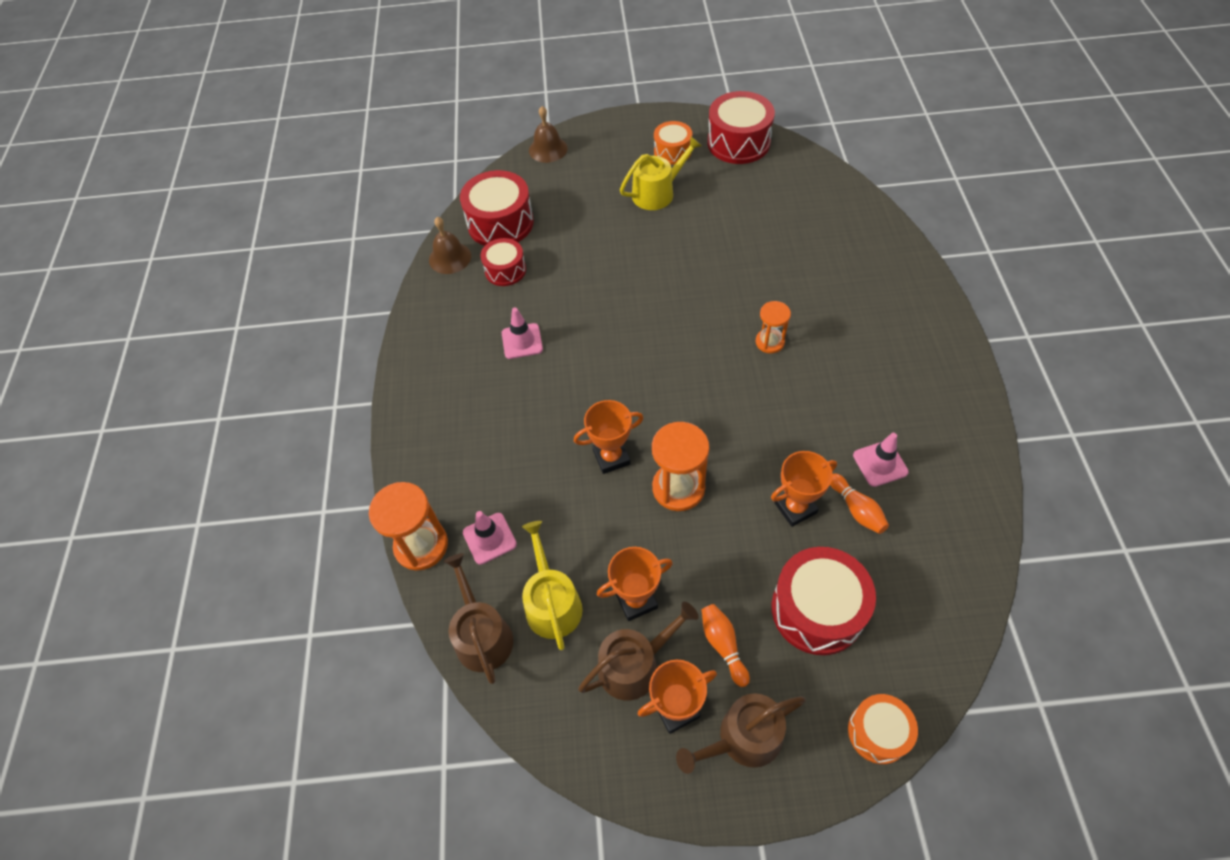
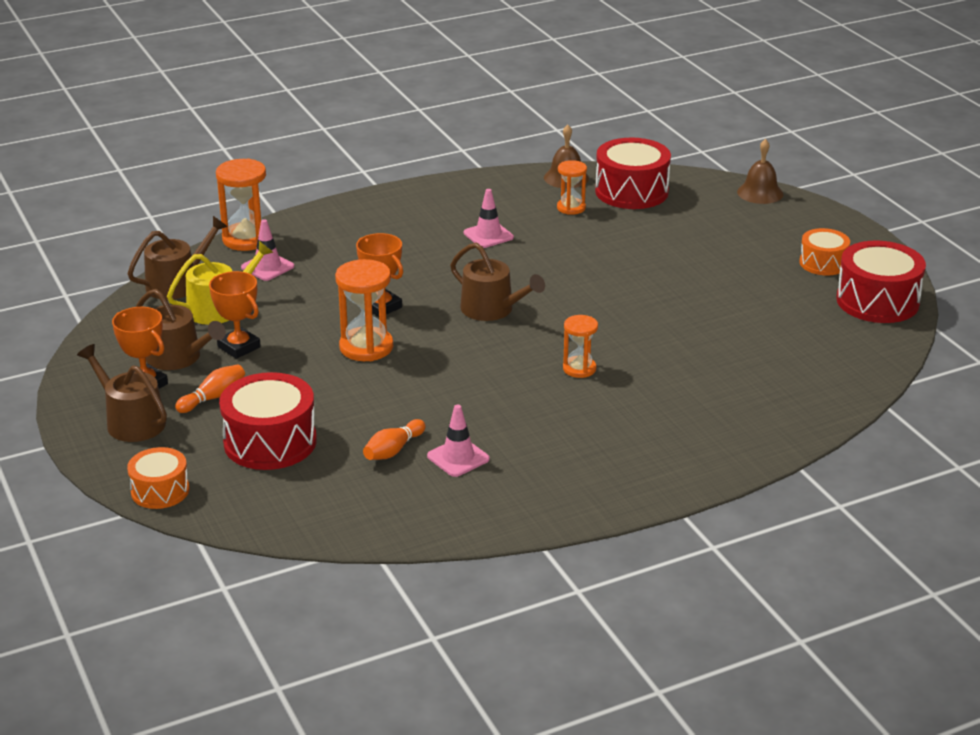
camera: 65 degrees right, 25 degrees down
(505, 270) = (571, 208): red drum -> orange hourglass
(652, 374) = (492, 309): none -> brown watering can
(657, 192) = (748, 266): yellow watering can -> none
(795, 508) = (377, 414): orange trophy -> none

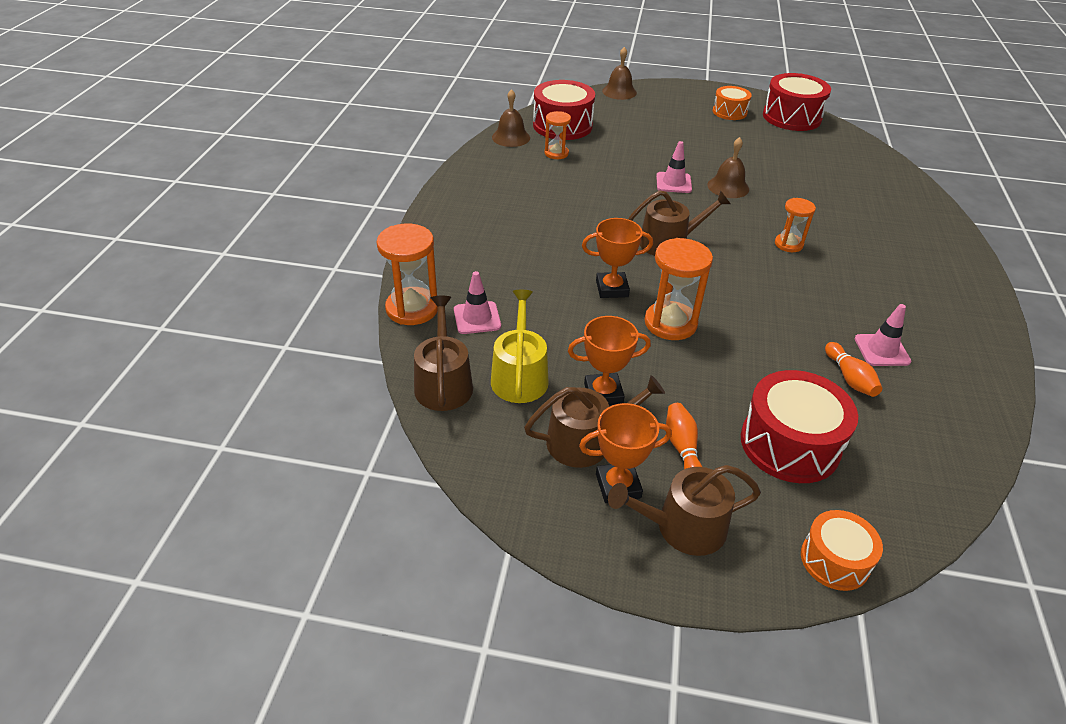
camera: 55 degrees left, 10 degrees up
(488, 235) = (555, 198): pink traffic cone -> pink traffic cone (673, 183)
(645, 309) = (728, 187): none -> brown bell

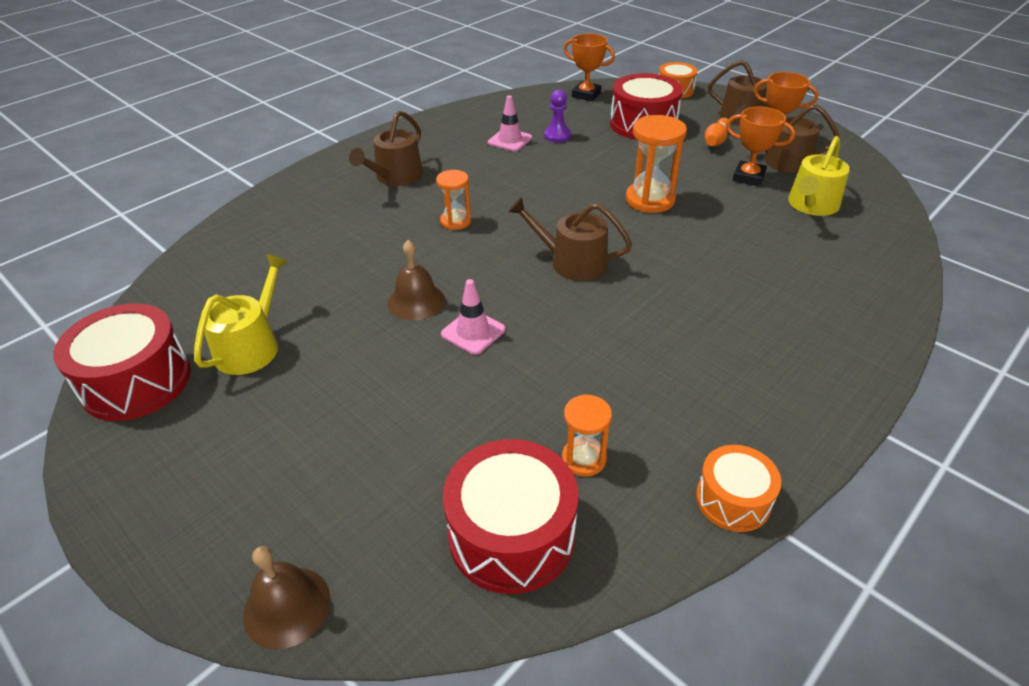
camera: 145 degrees left, 0 degrees up
(412, 308) = (902, 286): orange hourglass -> none
(443, 383) = (882, 219): brown watering can -> brown watering can (395, 177)
(477, 318) = (833, 257): pink traffic cone -> none
(511, 137) = (635, 542): brown bell -> none
(612, 289) = (677, 240): orange trophy -> orange trophy (586, 95)
(729, 112) = (196, 436): orange drum -> orange drum (733, 499)
(771, 142) = (251, 346): none -> yellow watering can
(849, 378) = (557, 136): orange bowling pin -> purple pawn

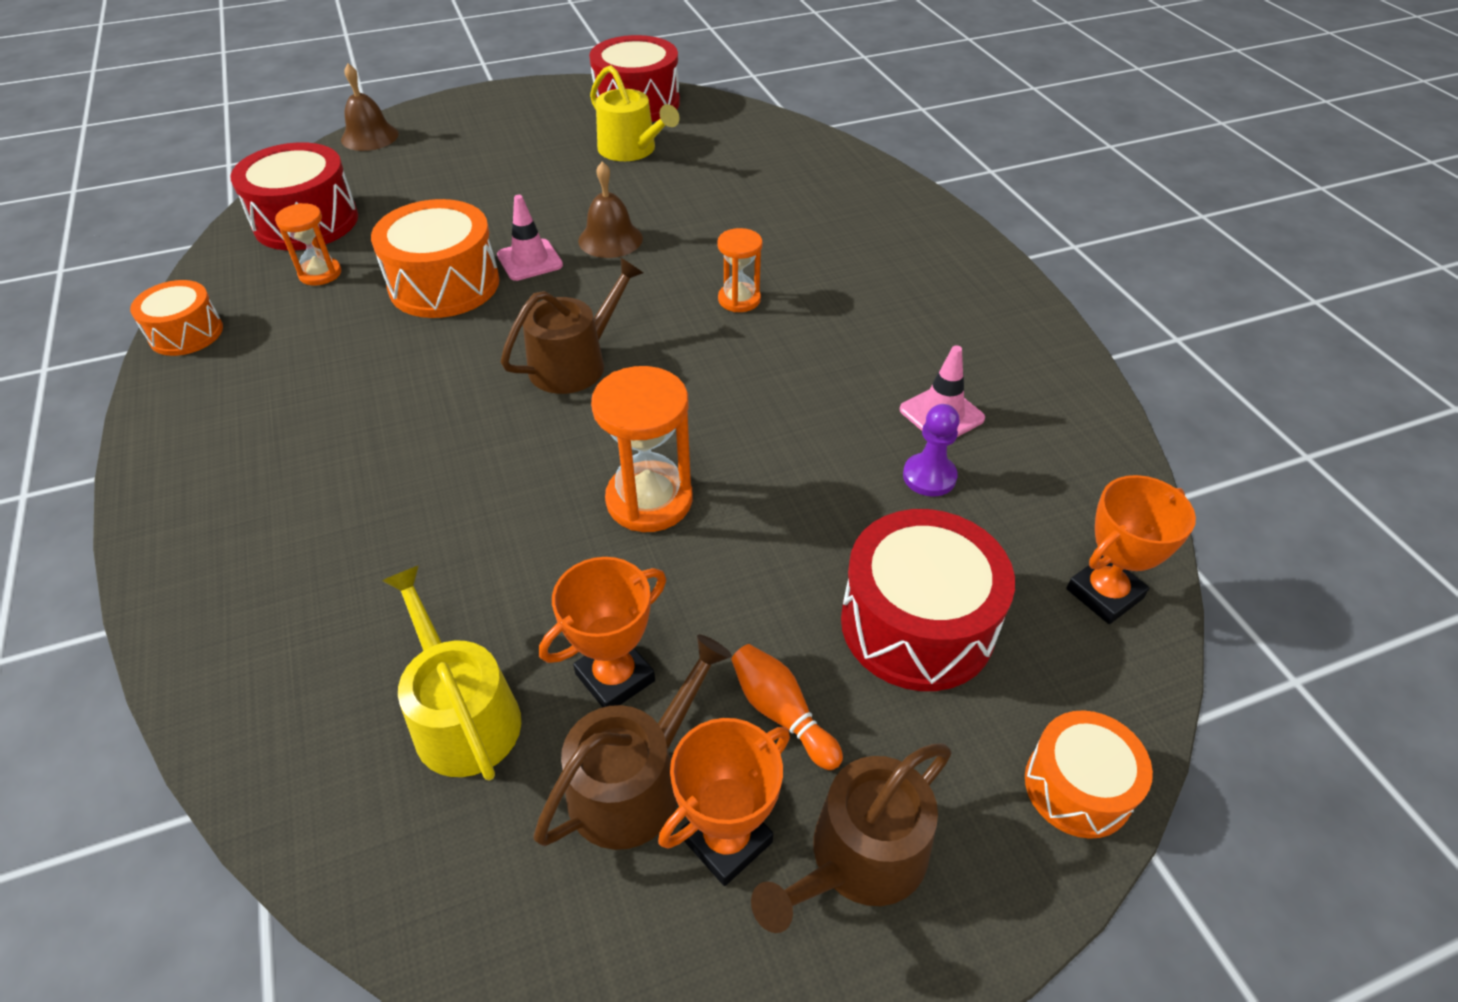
camera: 115 degrees right, 5 degrees up
(395, 177) = (887, 279): brown watering can -> none
(538, 365) = (444, 284): none -> orange drum

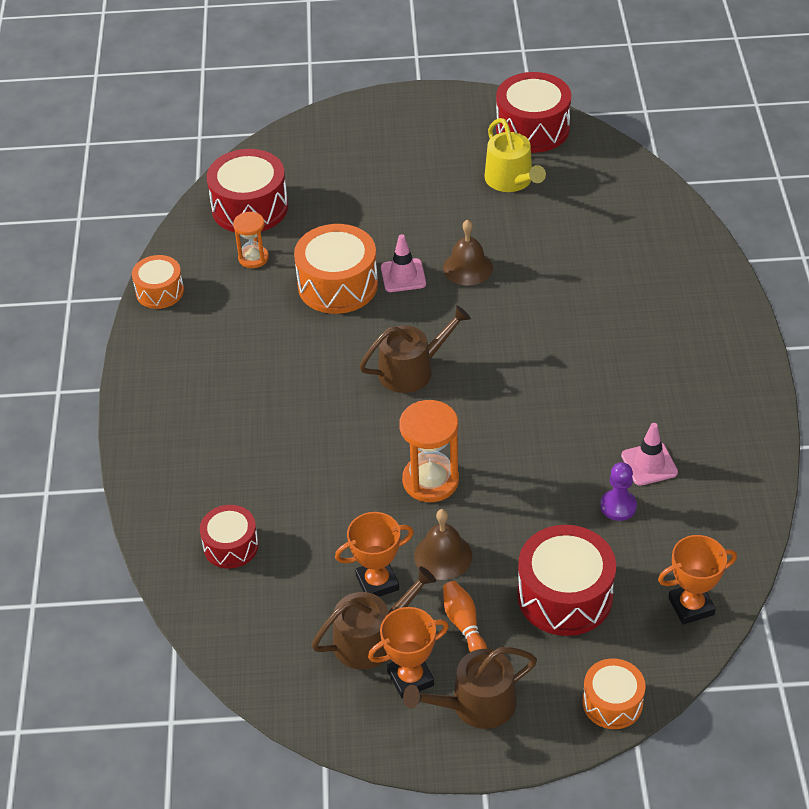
camera: 20 degrees right, 0 degrees up
(347, 676) = (231, 546): none -> red drum
(369, 137) = (309, 128): brown bell -> brown bell (443, 556)
(462, 715) = (288, 582): yellow watering can -> none
(739, 299) = (544, 341): orange hourglass -> none

